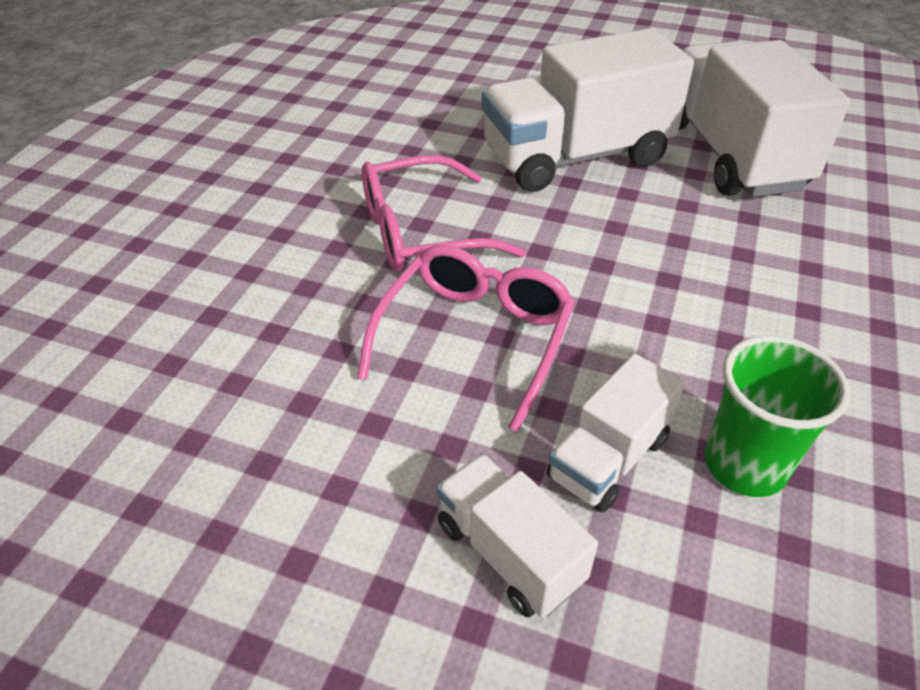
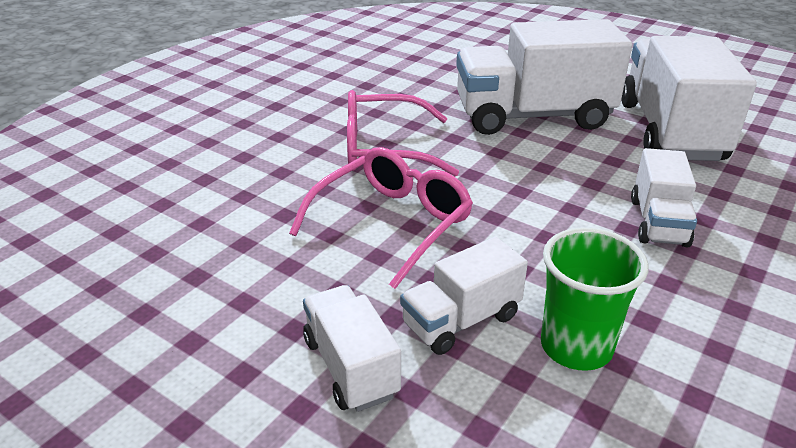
camera: 15 degrees right, 10 degrees down
(766, 280) = (658, 222): none -> white truck

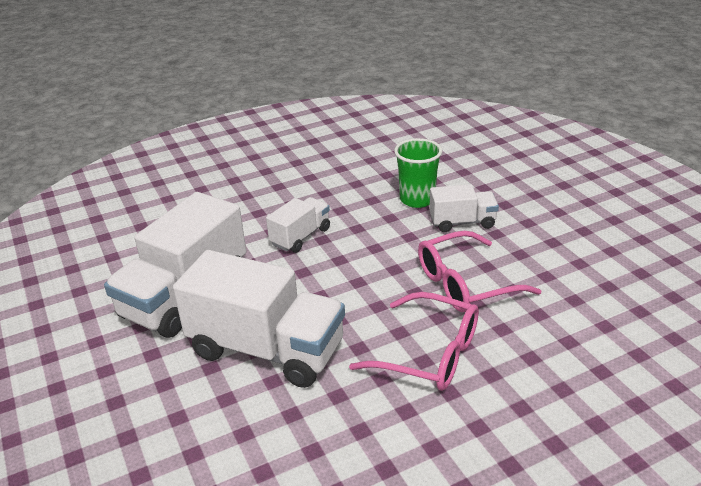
camera: 150 degrees left, 0 degrees up
(350, 367) = (529, 219): white truck -> none

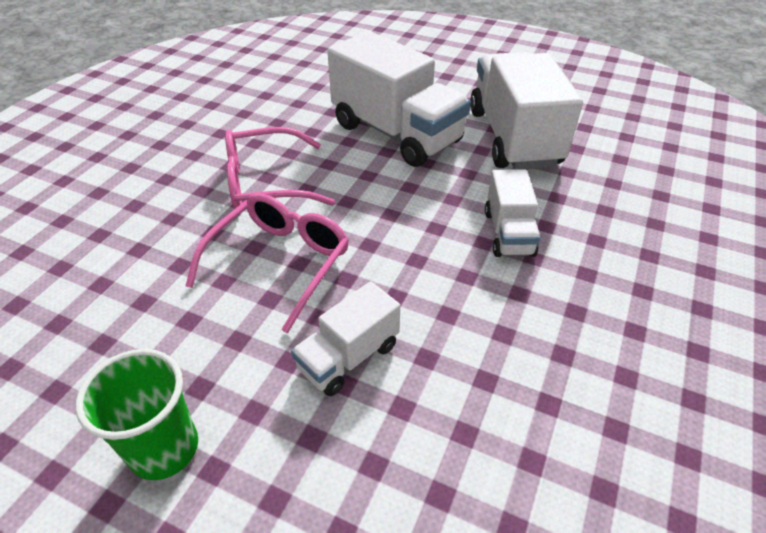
camera: 140 degrees right, 10 degrees up
(266, 349) = (396, 133): white truck -> white truck turned 120 degrees counterclockwise
(417, 199) = (448, 369): green cup -> green cup (164, 449)

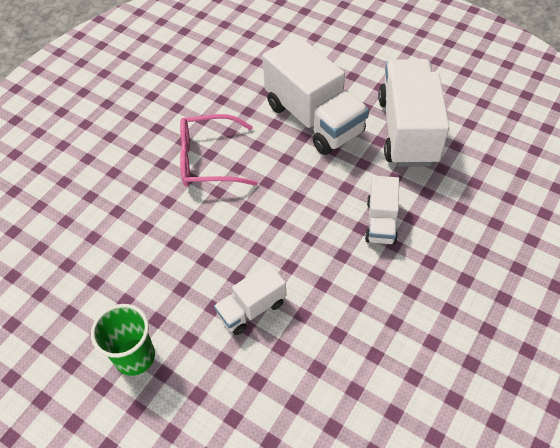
camera: 10 degrees right, 10 degrees up
(280, 263) = (213, 231): pink glasses -> none

